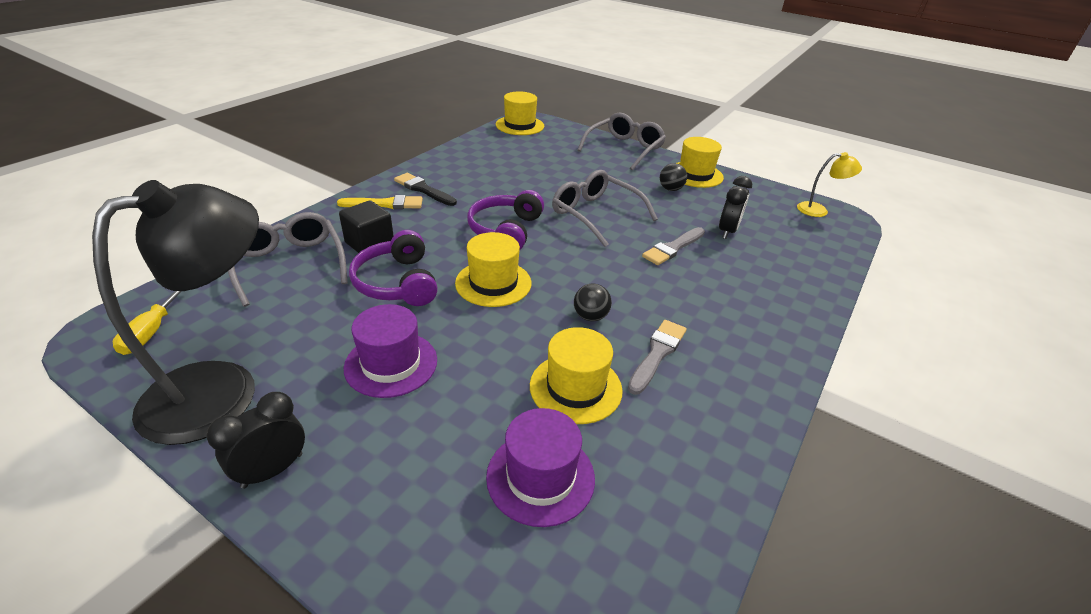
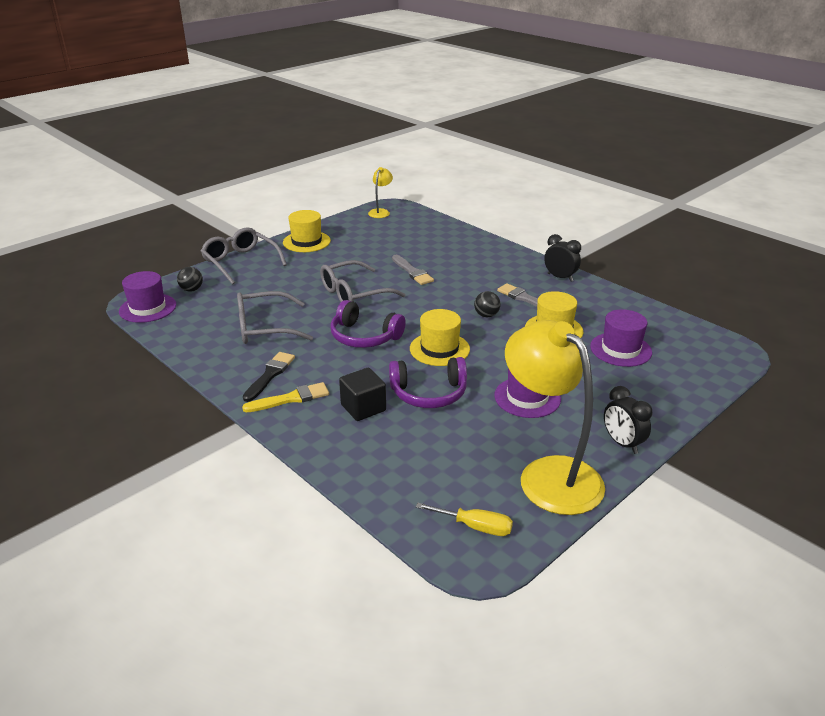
camera: 75 degrees left, 5 degrees down
(222, 389) = (549, 474): black lamp -> yellow lamp
(289, 264) = (385, 454): grey glasses -> grey glasses (264, 328)
(385, 204) = (290, 399): yellow brush -> yellow brush turned 60 degrees clockwise
(423, 189) = (270, 375): black brush -> black brush turned 150 degrees clockwise
(520, 125) = (147, 308): yellow hat -> purple hat
(670, 189) = (326, 256): black ball -> black ball (191, 290)
(727, 231) = (397, 248): black clock -> black clock (560, 277)

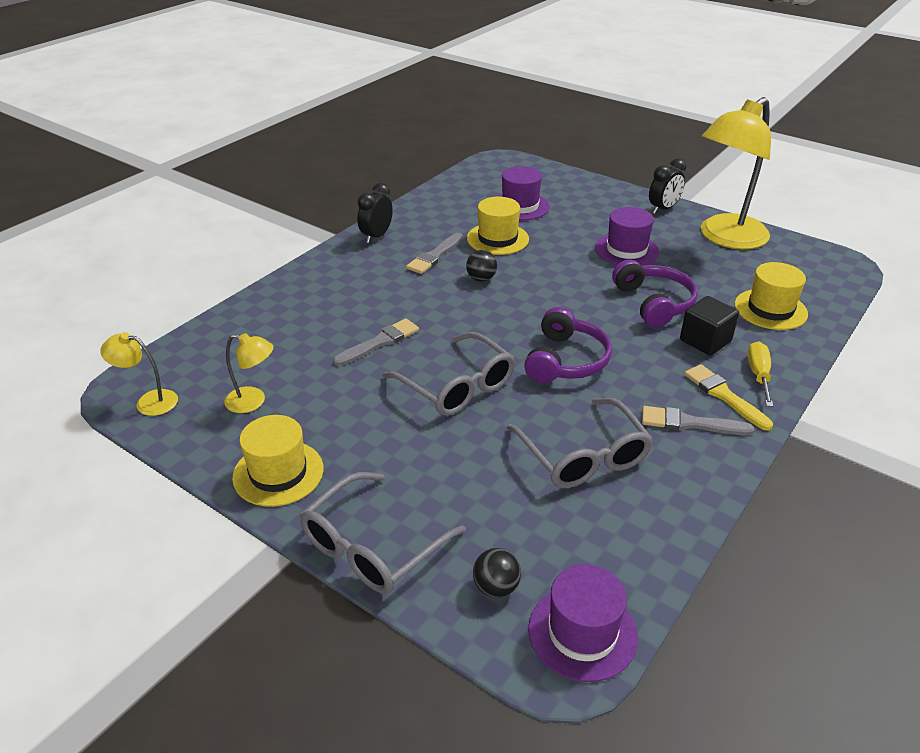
camera: 100 degrees left, 5 degrees up
(270, 375) = (690, 423): black brush -> grey brush
(368, 236) = (253, 401): none -> yellow lamp
(439, 349) = (567, 304): yellow hat -> yellow hat (770, 309)
(475, 527) = (812, 267): yellow screwdriver -> yellow screwdriver (758, 375)

